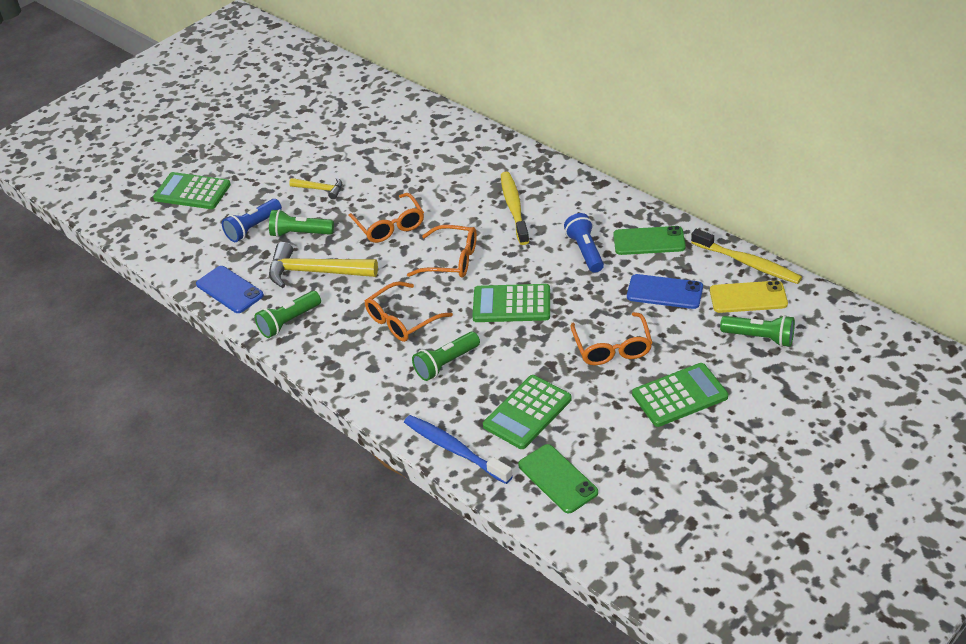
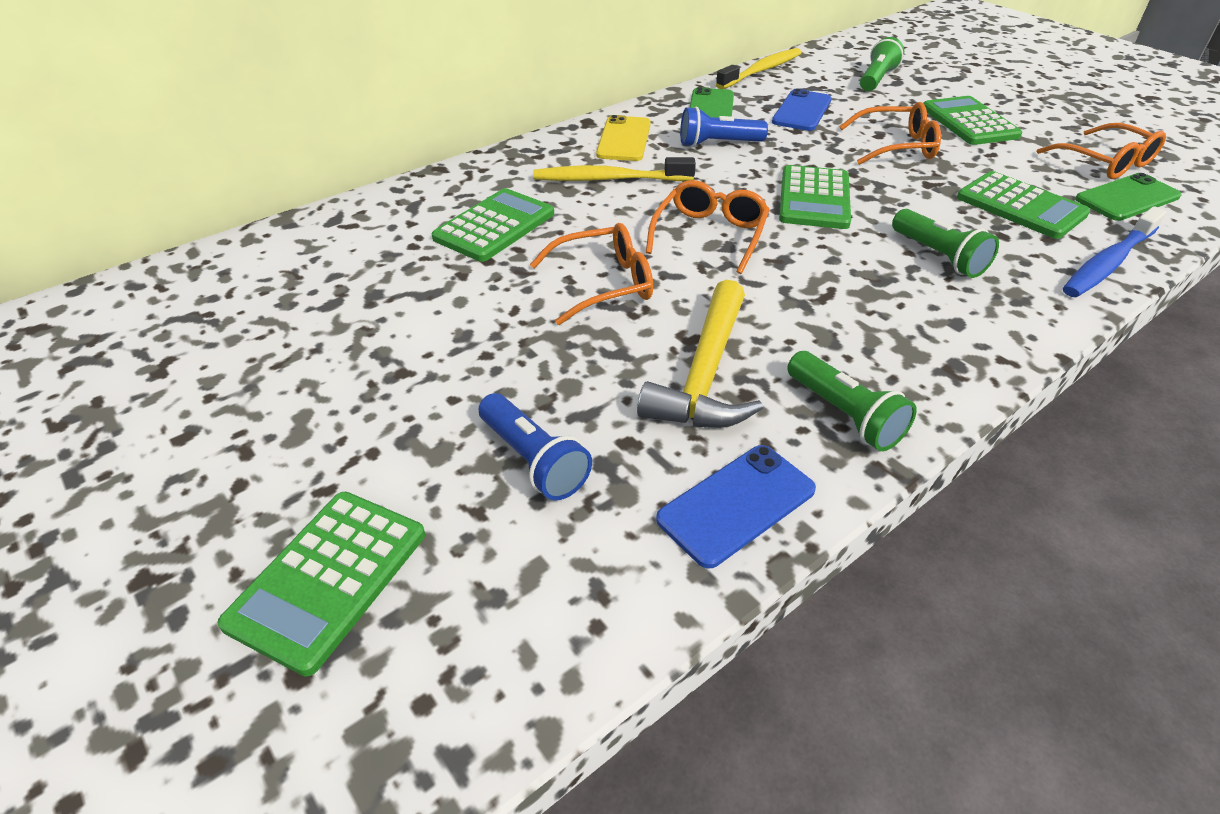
camera: 85 degrees left, 0 degrees up
(300, 233) = (582, 390): green flashlight -> none
(320, 189) = (455, 357): yellow hammer -> none
(402, 320) = (844, 288): orange glasses -> orange glasses (1105, 163)
(443, 174) = (495, 226): none -> green calculator
(748, 297) = (815, 77): yellow phone -> yellow phone (624, 139)

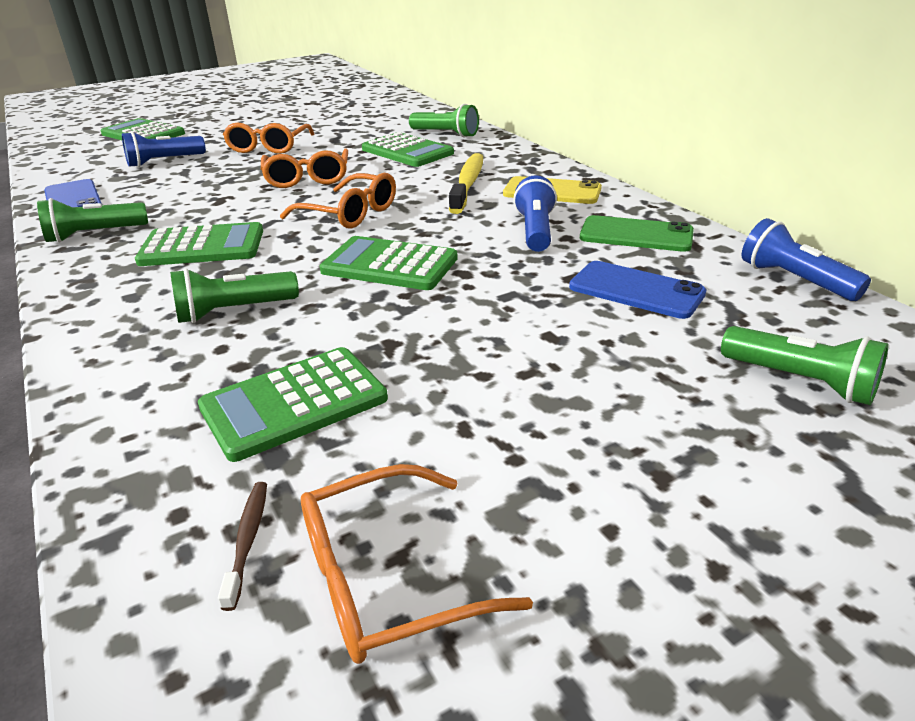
camera: 100 degrees right, 10 degrees down
(421, 206) = (446, 134): none -> green flashlight
(705, 374) = (182, 200): yellow hammer -> none
(761, 71) = (794, 280): yellow toothbrush -> blue flashlight
(896, 146) = (509, 342): orange glasses -> orange glasses (268, 147)
(969, 122) = (600, 442): green calculator -> green calculator (202, 247)
(1108, 263) = (119, 431): blue toothbrush -> none
(1127, 198) = (247, 540): green phone -> brown toothbrush

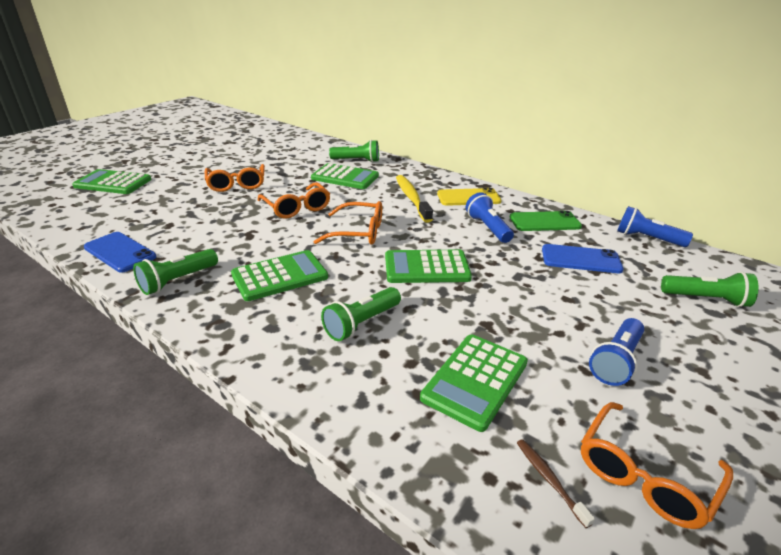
camera: 25 degrees left, 0 degrees up
(164, 161) = (162, 207): blue flashlight -> blue flashlight (616, 361)

